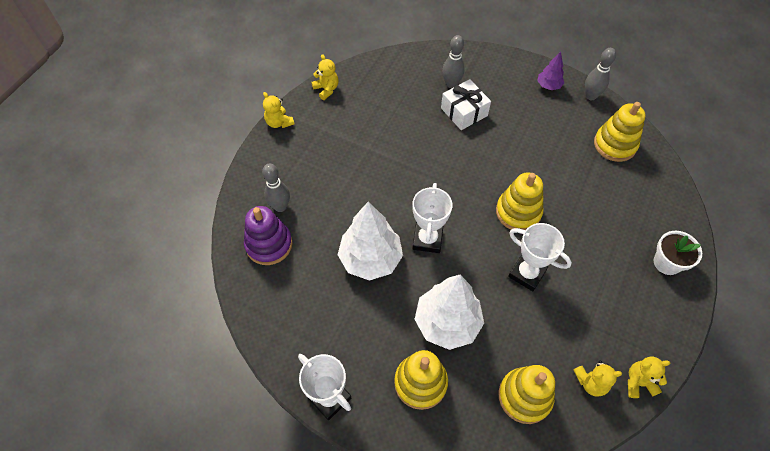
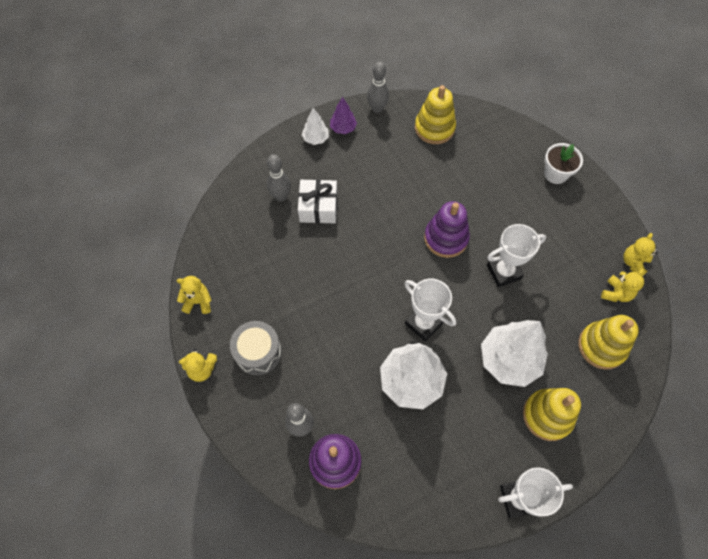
camera: 55 degrees left, 5 degrees up
(316, 146) = (258, 352): none -> grey drum
(518, 212) = (446, 238): yellow stacking toy -> purple stacking toy
(521, 75) = (316, 139): none -> white tree

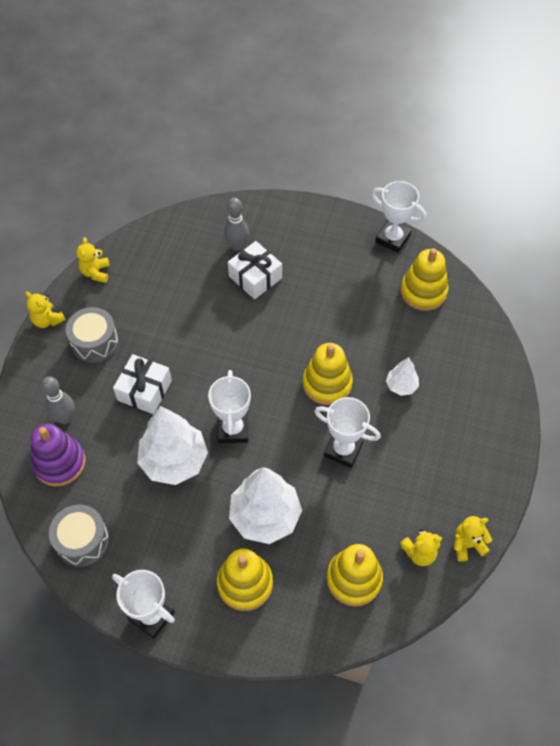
camera: 45 degrees right, 5 degrees down
(198, 302) = (96, 272): yellow teddy bear -> yellow teddy bear turned 135 degrees counterclockwise
(316, 139) = (314, 224): white tree -> white tree (401, 386)
(334, 353) = (144, 390): none -> white gift
(343, 128) = (345, 233): purple tree -> none
(377, 108) = (392, 239): grey bowling pin -> white trophy
(416, 498) = (82, 541): none -> grey drum
(446, 238) = (327, 383): purple stacking toy -> yellow stacking toy
(555, 174) = (487, 414): white flower pot -> none

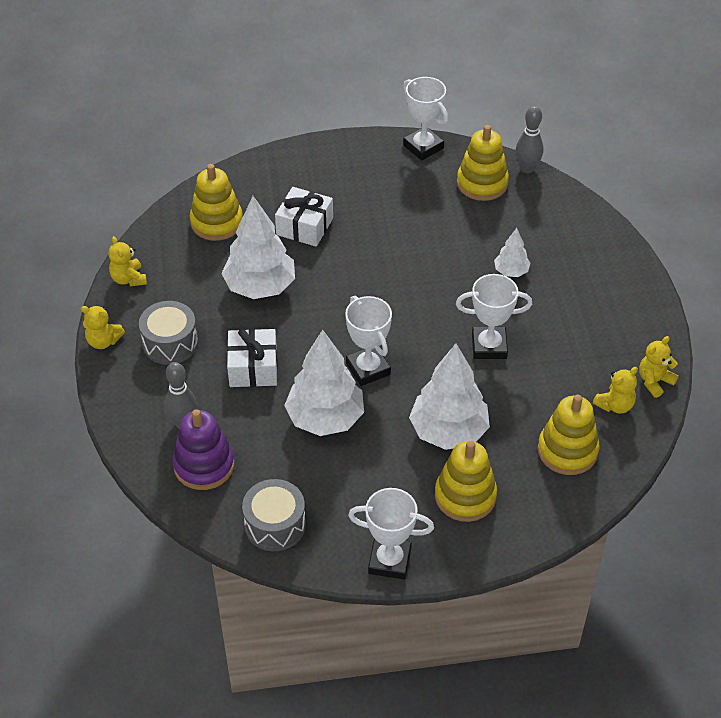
camera: 25 degrees left, 10 degrees down
(190, 319) = (260, 287): none -> white tree
(237, 246) = (267, 205): grey bowling pin -> grey bowling pin (527, 168)
(327, 383) = (437, 295): yellow stacking toy -> yellow stacking toy (216, 222)
(392, 239) = (423, 147): white trophy -> white trophy turned 45 degrees clockwise

